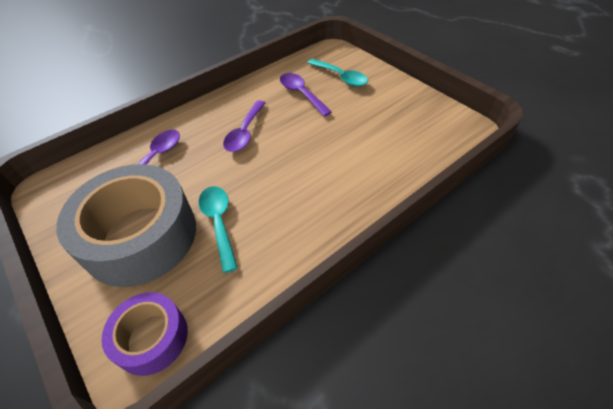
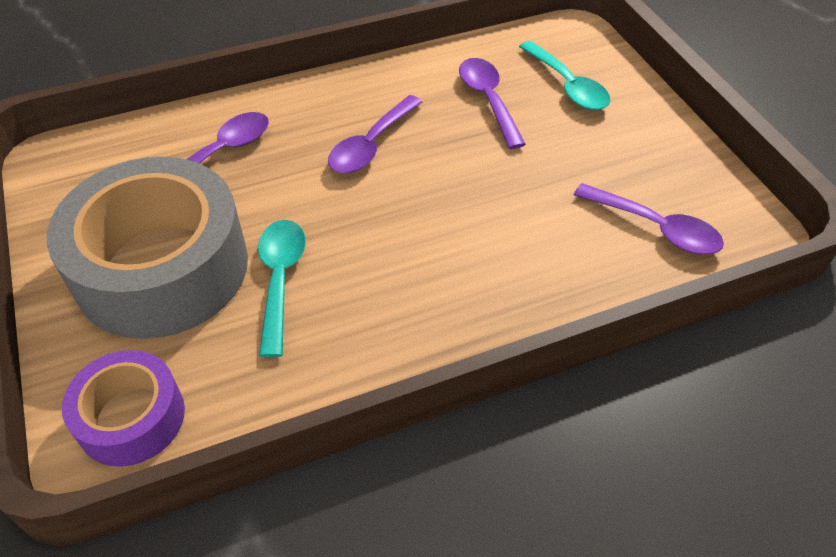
camera: 15 degrees right, 0 degrees up
(418, 139) = (655, 228): none -> purple spoon

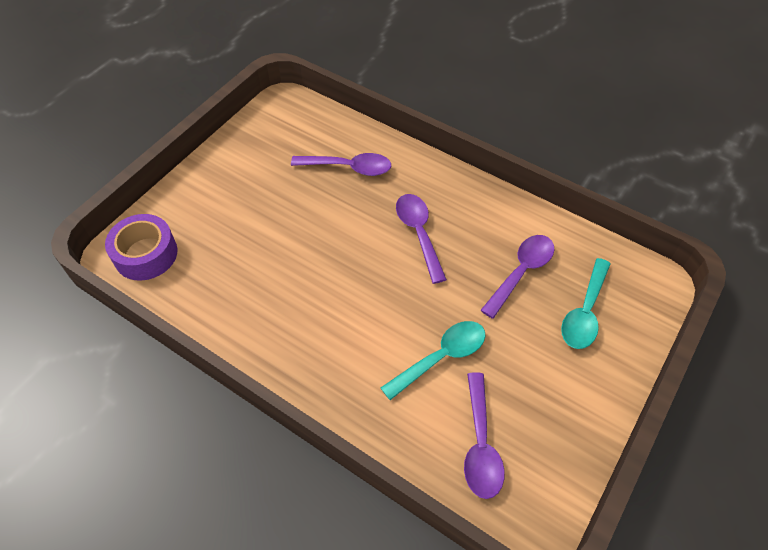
camera: 55 degrees right, 5 degrees up
(162, 268) = (245, 200): grey tape -> none
(280, 280) = (275, 258): turquoise spoon -> turquoise spoon (441, 357)
(371, 145) = (419, 234): purple spoon -> purple spoon turned 75 degrees clockwise

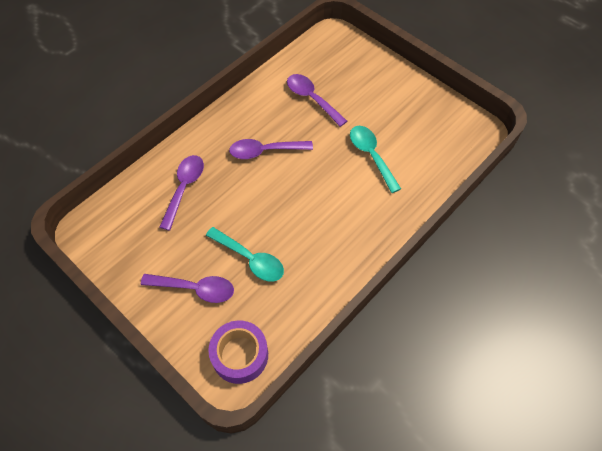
camera: 80 degrees left, 5 degrees up
(480, 444) = (433, 146): purple spoon -> purple spoon (195, 289)
(584, 312) = (348, 74): turquoise spoon -> turquoise spoon (250, 259)

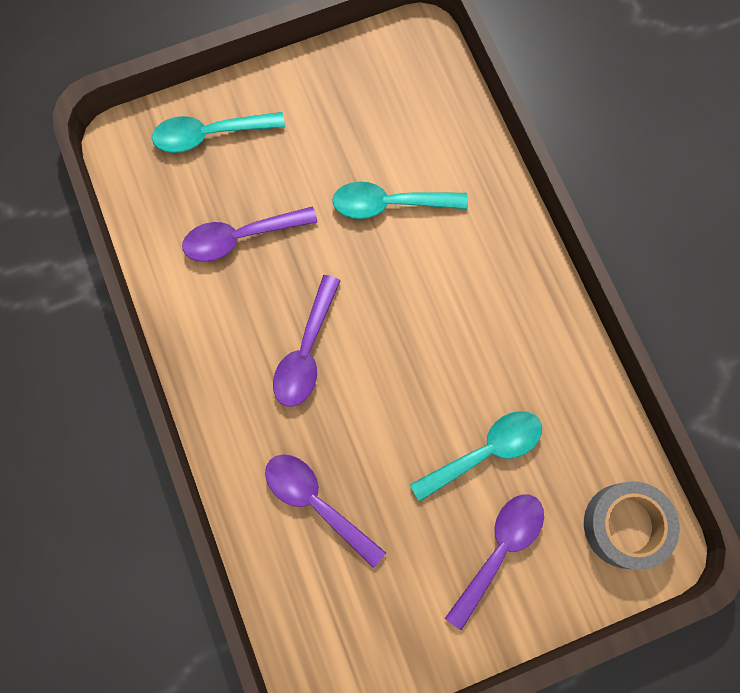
camera: 65 degrees left, 15 degrees up
(240, 355) = (625, 525): purple tape -> grey tape
(360, 64) = (210, 134): none -> turquoise spoon

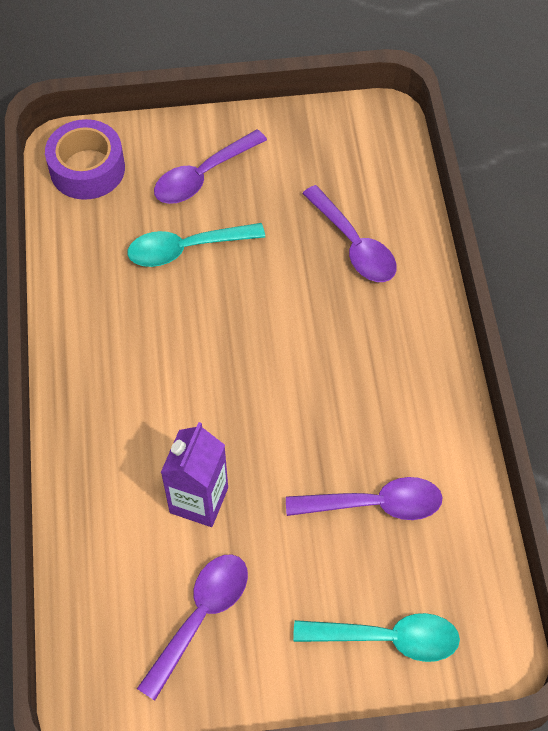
camera: 165 degrees left, 15 degrees down
(306, 351) = (331, 372): purple spoon -> purple spoon (200, 617)
(390, 204) = (199, 500): turquoise spoon -> purple carton
(625, 525) = (87, 169): grey tape -> purple tape

